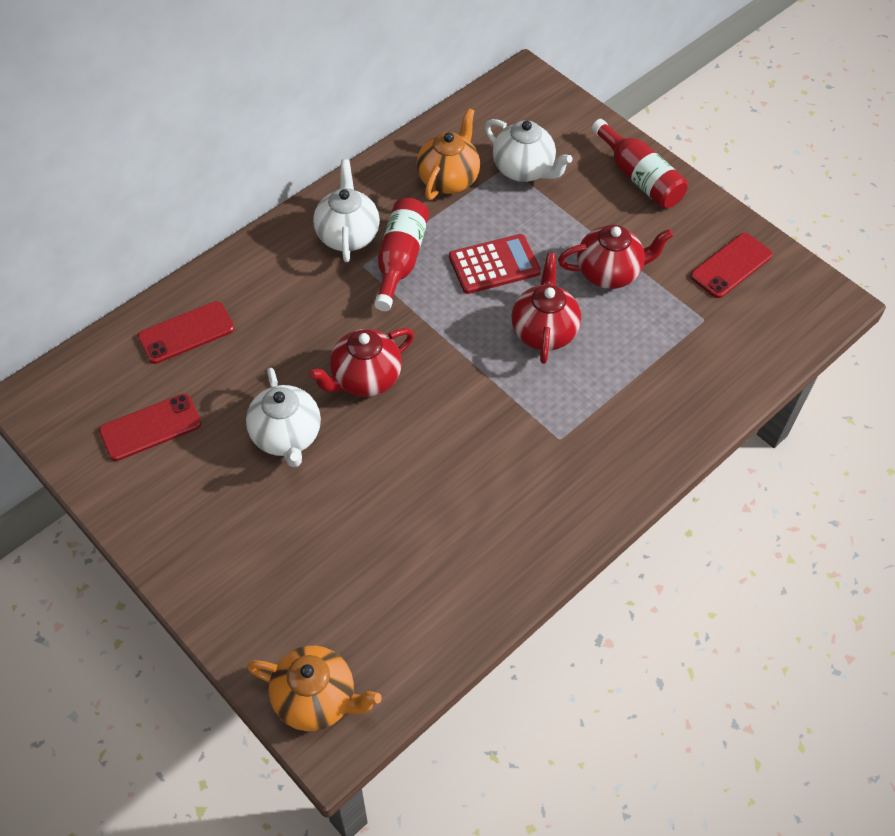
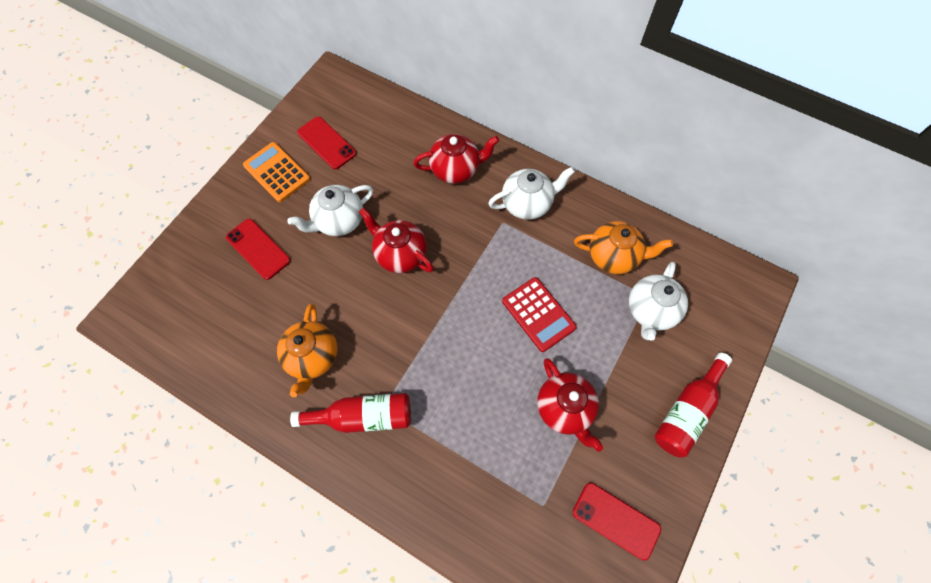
camera: 75 degrees right, 10 degrees up
(171, 498) = (276, 172): none -> orange calculator
(186, 333) = (406, 136): red phone -> red phone (258, 249)
(316, 699) = (147, 300): orange teapot -> orange teapot (313, 357)
(400, 260) = (517, 245): red bottle -> red bottle (363, 416)
(543, 331) = (484, 369): red teapot -> red teapot (456, 169)

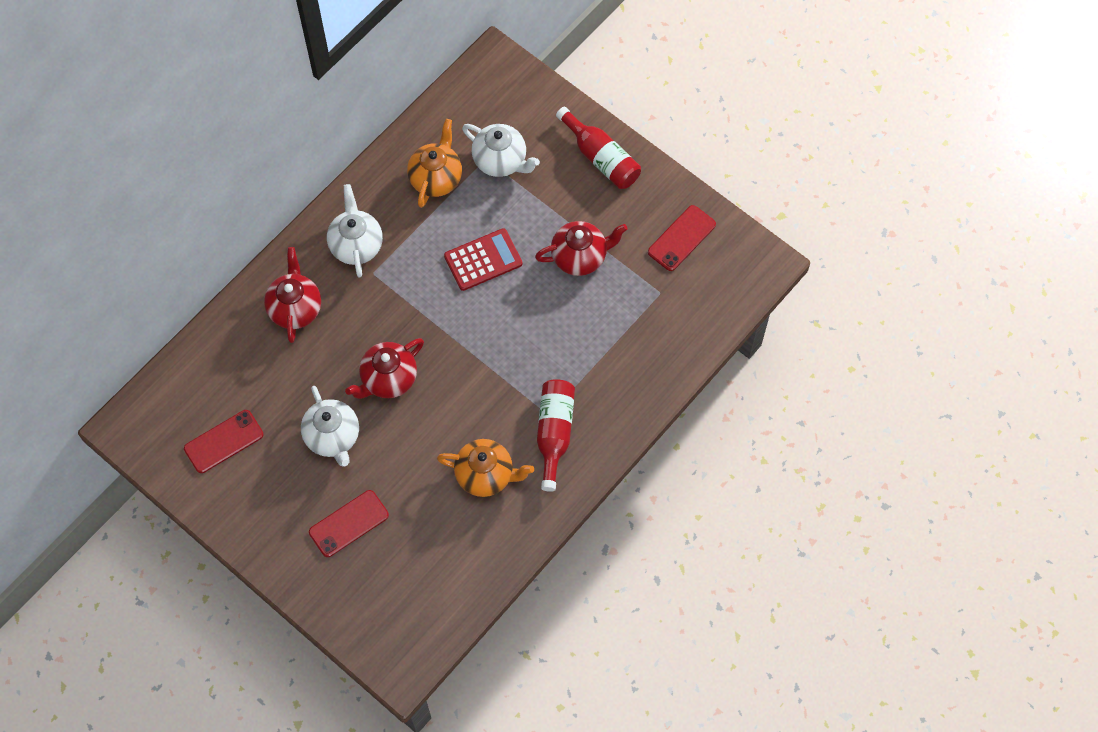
camera: 80 degrees left, 0 degrees up
(276, 172) = (251, 499): orange calculator -> none

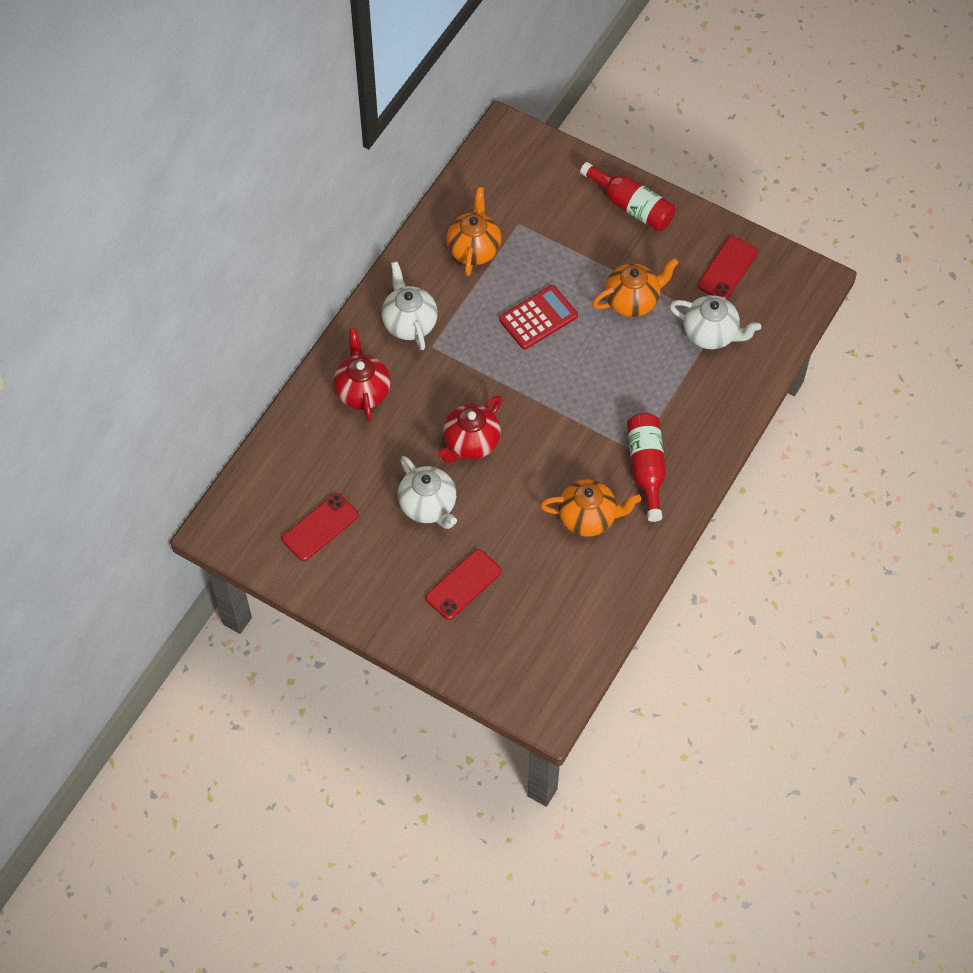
camera: 10 degrees left, 5 degrees down
(501, 161) = (534, 223): white teapot -> white teapot (711, 334)
(580, 257) = (633, 300): red teapot -> orange teapot

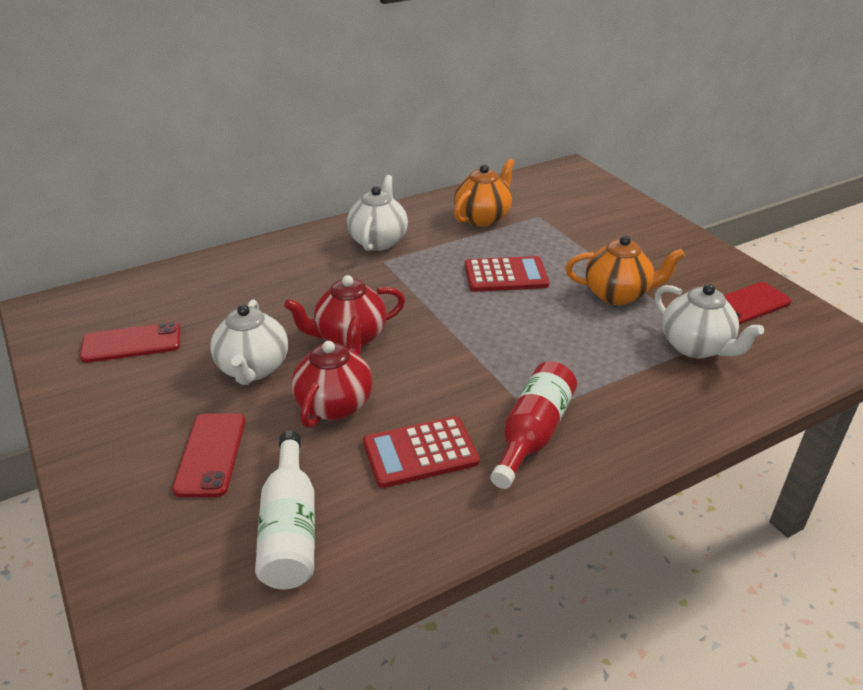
camera: 30 degrees right, 25 degrees down
(362, 391) = (288, 267): red teapot -> red teapot (335, 403)
(463, 584) = (211, 454): red phone -> red phone turned 75 degrees counterclockwise
(553, 607) = (290, 528): none -> white bottle
(588, 517) = (420, 453): orange teapot -> red calculator
(631, 206) = (661, 236): red bottle -> none

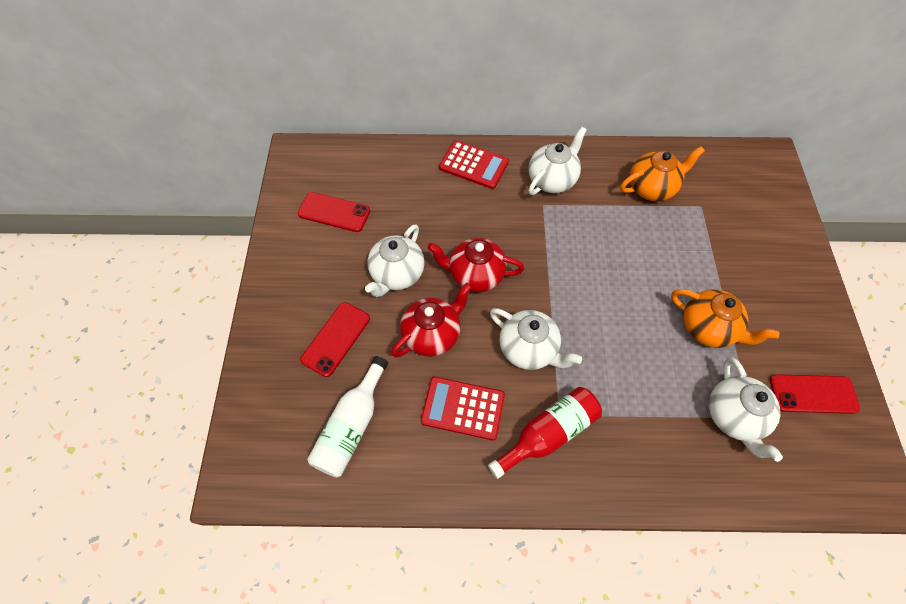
camera: 30 degrees right, 25 degrees up
(456, 374) = (529, 349): none -> white teapot
(506, 275) = (629, 264): red calculator -> red calculator (473, 165)

